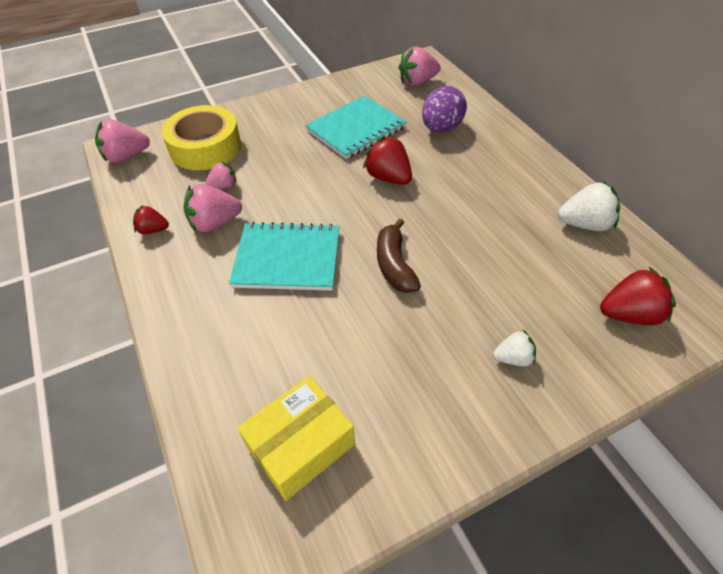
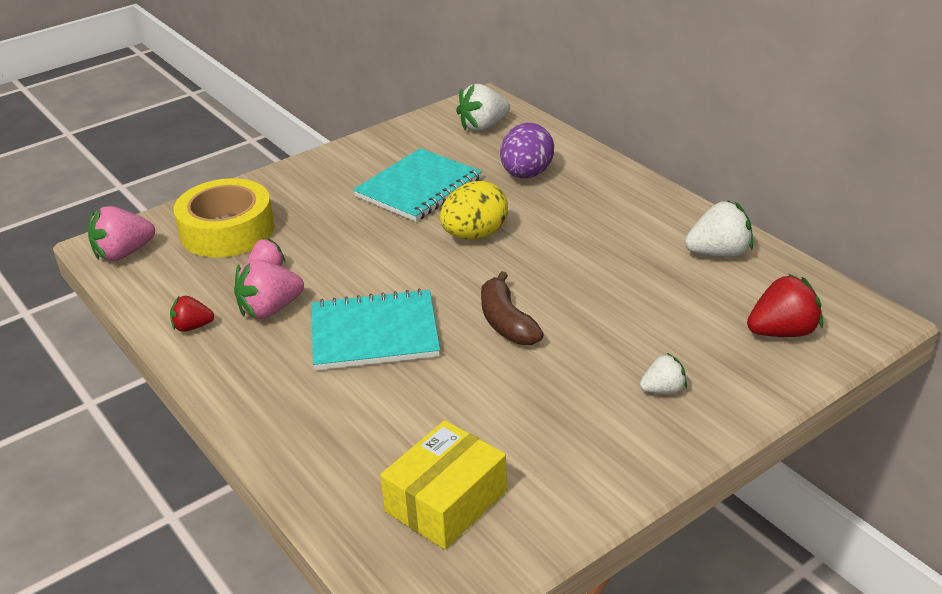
camera: 10 degrees left, 15 degrees down
(388, 178) = (474, 235): red strawberry -> yellow egg
(417, 82) = (483, 126): pink strawberry -> white strawberry

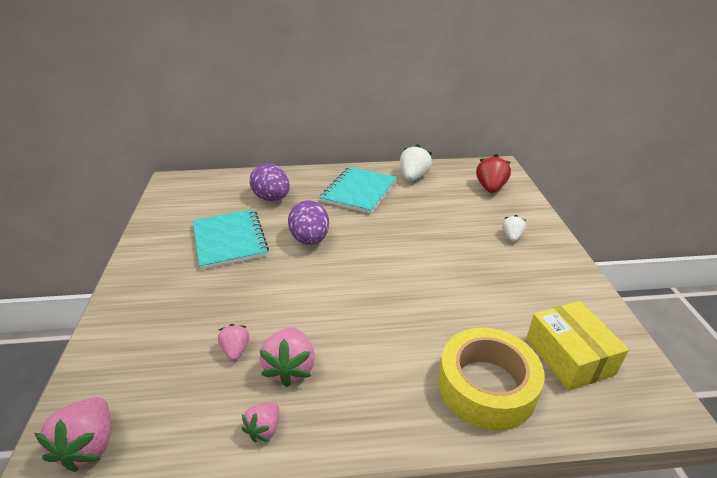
camera: 60 degrees left, 0 degrees up
(192, 327) = (264, 429): red strawberry -> pink strawberry
(227, 230) = (151, 355): yellow tape -> yellow tape (486, 386)
(374, 333) = (372, 322): turquoise notebook -> turquoise notebook (359, 191)
(474, 235) = (310, 240): yellow egg -> purple egg
(483, 126) = (199, 192): white strawberry -> none
(506, 322) = (410, 263): brown banana -> none

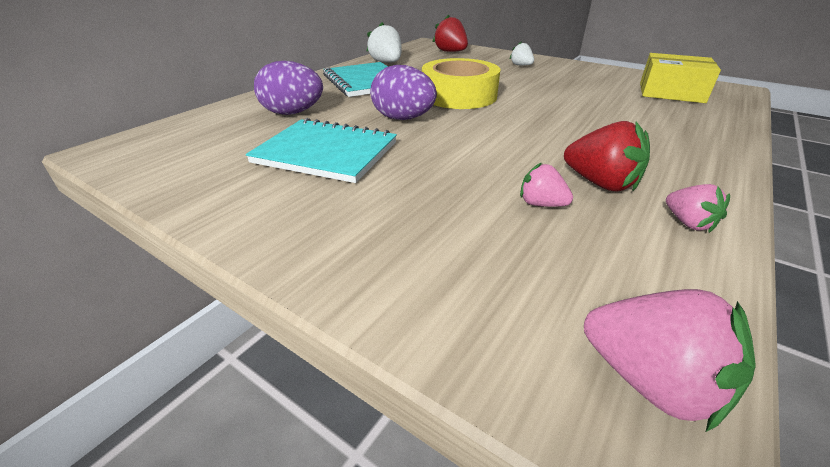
camera: 50 degrees left, 0 degrees up
(290, 368) = (600, 183): pink strawberry -> red strawberry
(486, 386) = (686, 121): yellow tape -> yellow tape (459, 95)

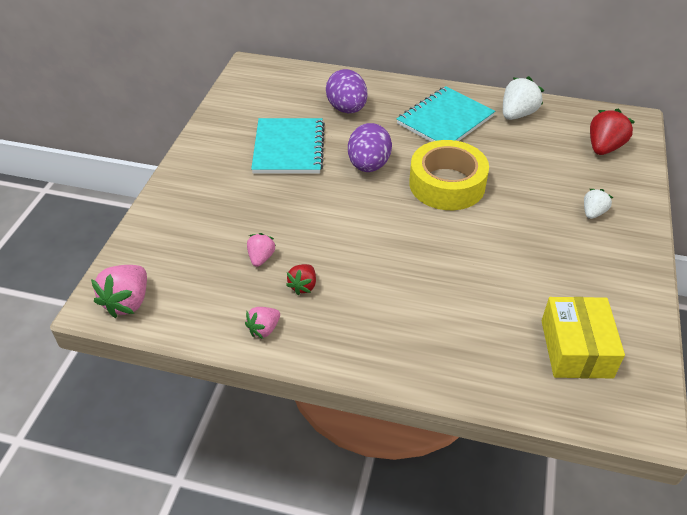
camera: 70 degrees right, 10 degrees up
(600, 183) = (303, 286): red strawberry -> red strawberry, size x0.60

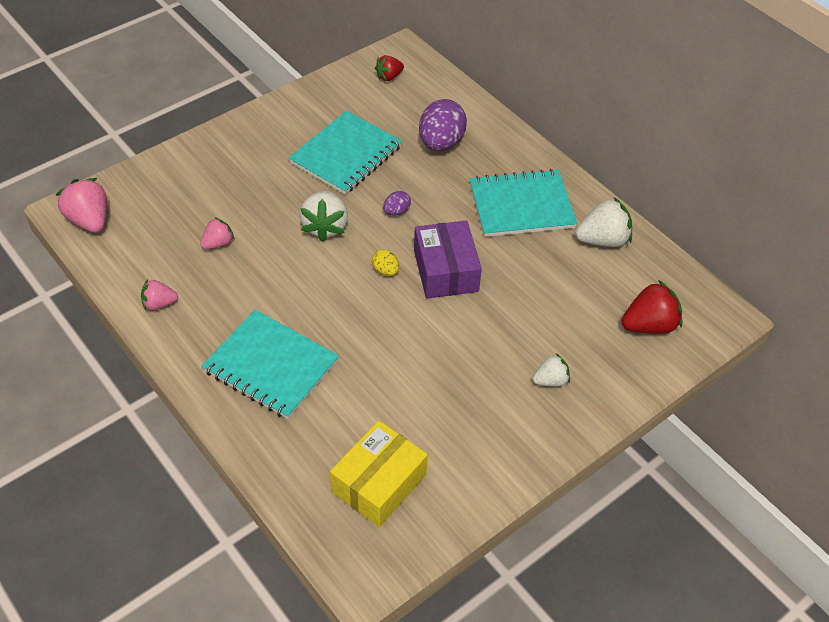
camera: 35 degrees right, 5 degrees up
(128, 302) = (89, 220): pink strawberry -> pink strawberry turned 90 degrees clockwise
(303, 286) = (224, 287): red strawberry -> red strawberry (389, 77)
(330, 202) = (325, 227): none -> white strawberry
(368, 165) = (396, 211): purple egg -> purple egg, size x0.47
(405, 319) = (271, 366): none -> turquoise notebook
(407, 207) = (385, 271): none -> yellow egg
(447, 184) = (445, 271): yellow tape -> purple box

